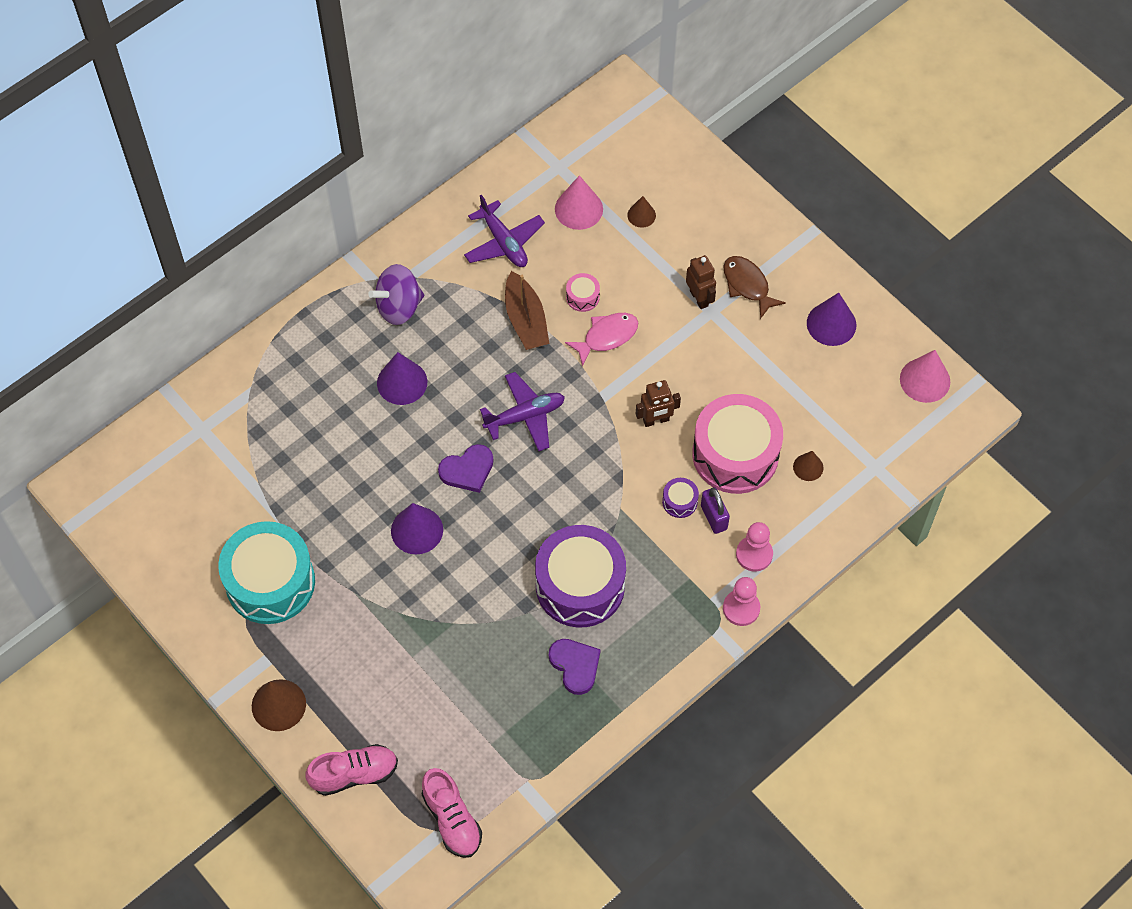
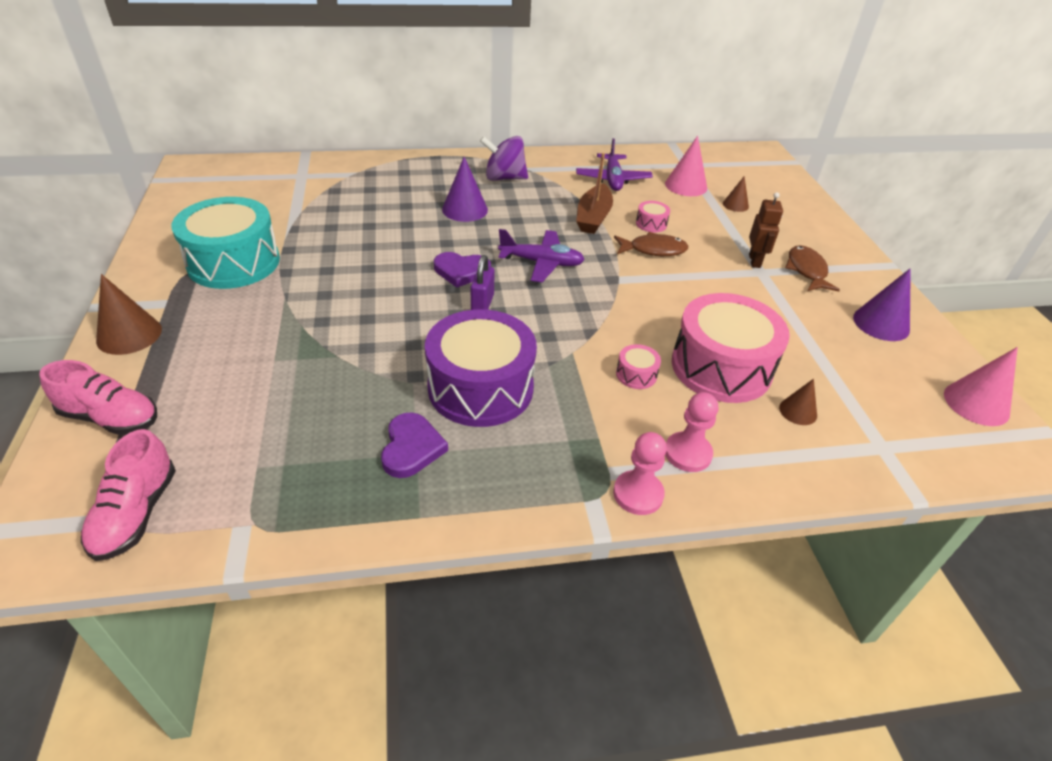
camera: 30 degrees right, 20 degrees down
(417, 530) = (380, 285): purple cone -> none
(607, 337) = (653, 250): pink fish -> brown fish
(656, 420) = (657, 312): brown robot -> none
(679, 501) = (636, 374): purple drum -> pink drum
(714, 517) = (663, 402): purple padlock -> purple padlock (482, 304)

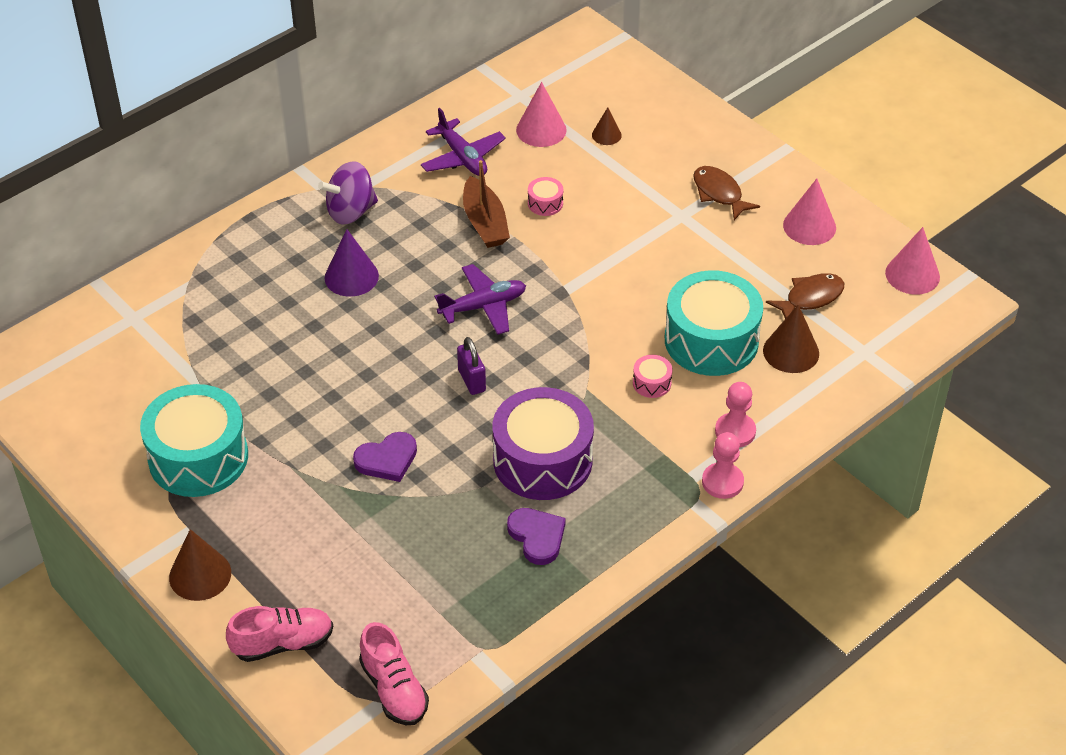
camera: 30 degrees left, 5 degrees up
(461, 271) = (420, 354): purple heart -> purple heart (387, 459)
(653, 250) = (571, 237): brown fish -> brown fish (810, 298)
(721, 367) = (711, 340): pink drum -> turquoise drum
(755, 261) = (668, 204): brown robot -> none
(798, 411) = (791, 352): brown cone -> brown cone, size x1.70
(881, 323) = (809, 226): purple cone -> pink cone

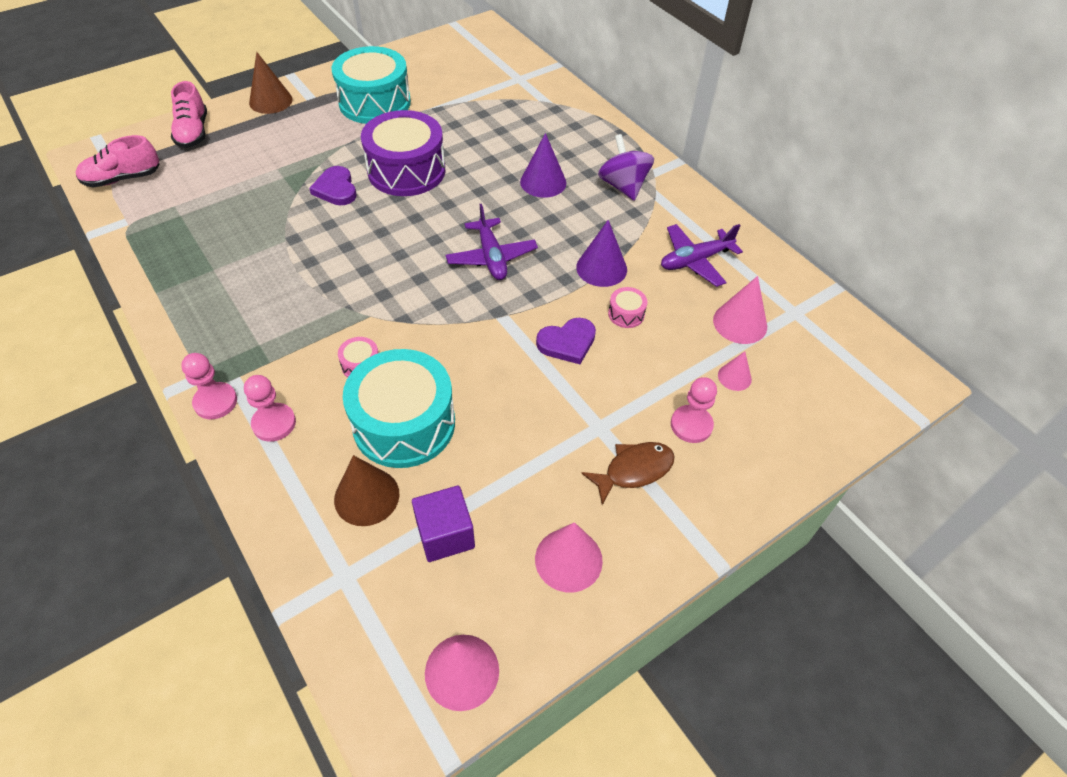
camera: 95 degrees right, 5 degrees up
(471, 380) = (404, 242): purple padlock -> none
(485, 223) = (601, 268): brown boat -> purple cone
(537, 537) = (217, 265): purple heart -> purple heart (567, 343)
(542, 460) = (297, 277): purple drum -> purple drum (406, 171)
(606, 135) = (734, 377): brown cone -> pink cone
(665, 161) = (691, 425): none -> pink pawn
(810, 298) = (445, 534): brown fish -> purple cube

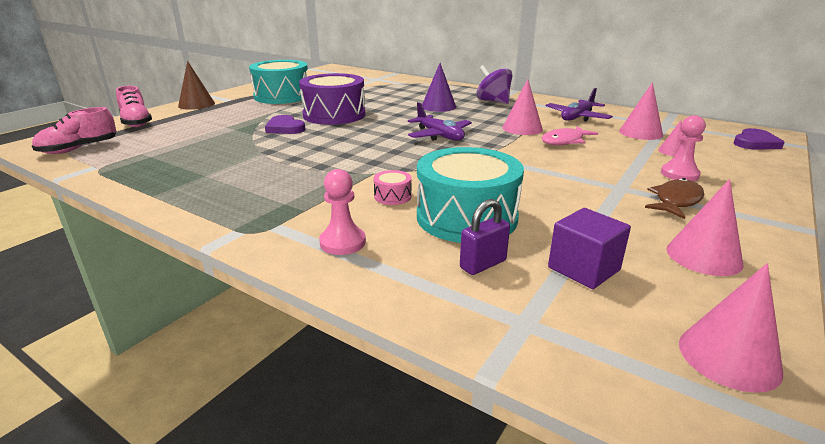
camera: 20 degrees left, 25 degrees down
(215, 402) = (268, 242): pink pawn -> none
(366, 496) = (483, 264): brown cone -> purple padlock
(567, 343) = (542, 158): purple heart -> purple heart (755, 143)
(601, 268) = (522, 128): purple cone -> pink cone
(626, 314) = (565, 141): pink drum -> pink fish

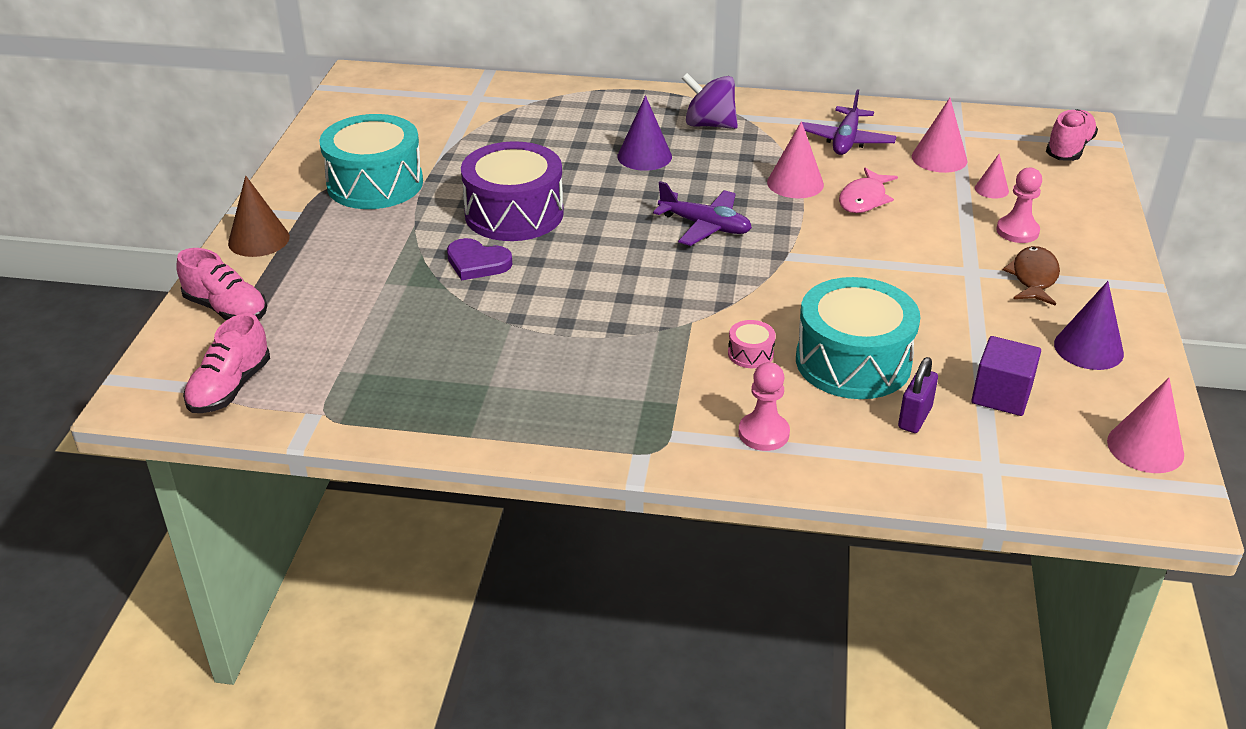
camera: 25 degrees left, 10 degrees up
(703, 256) = (1088, 348): pink cone -> purple cone
(755, 143) = (1068, 149): purple heart -> pink shoe

